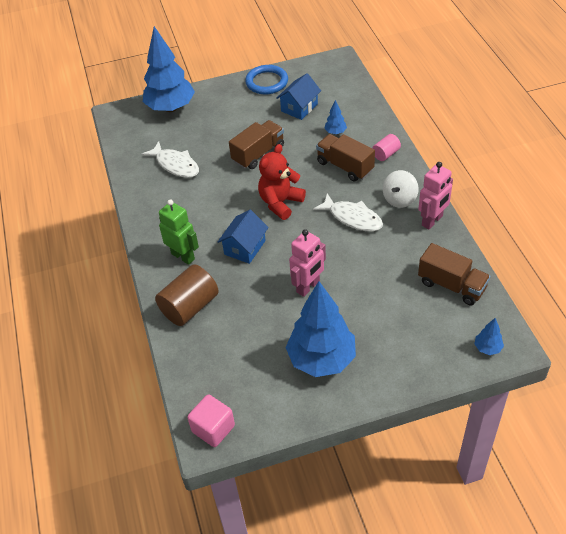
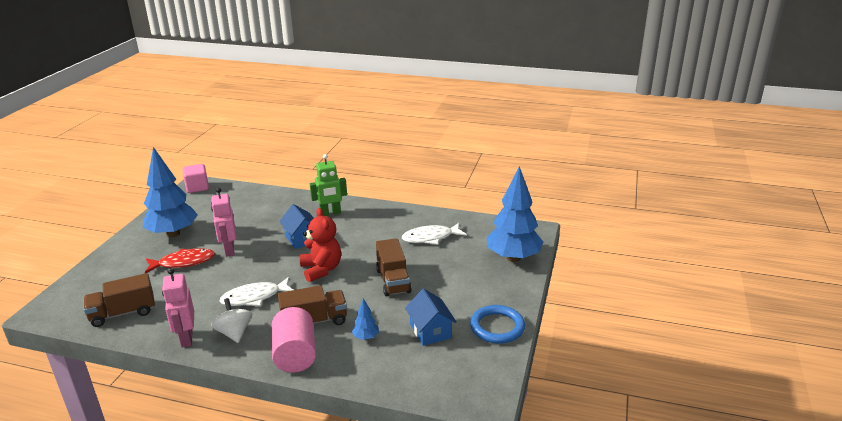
camera: 120 degrees right, 20 degrees down
(190, 307) = (285, 204): brown cylinder -> none
(356, 305) = (183, 262): none -> red fish
(386, 154) = (295, 354): pink cylinder -> pink cylinder, size x1.86
(487, 348) = (60, 301): blue tree -> none

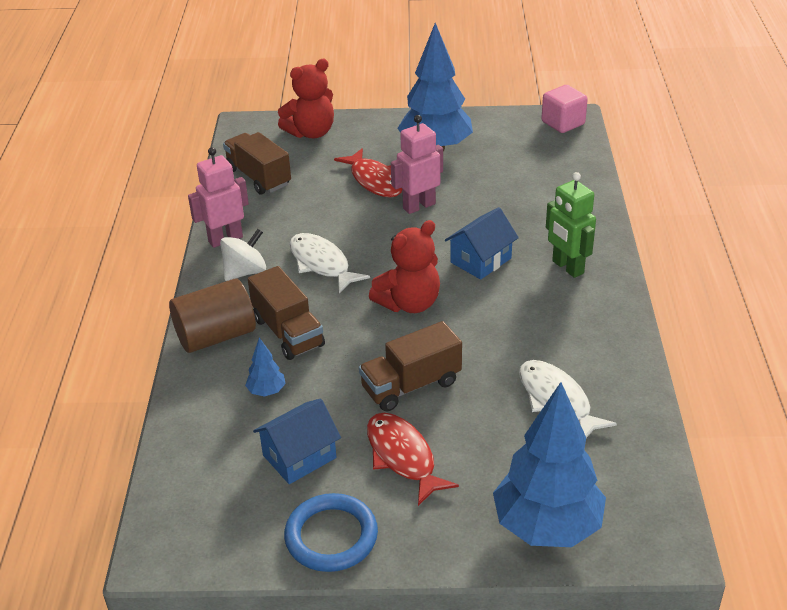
camera: 75 degrees right, 10 degrees up
(92, 281) = (311, 132): none -> red teddy bear
(295, 354) = (216, 336): pink cylinder -> brown cylinder
(448, 293) = (402, 457): none -> red fish

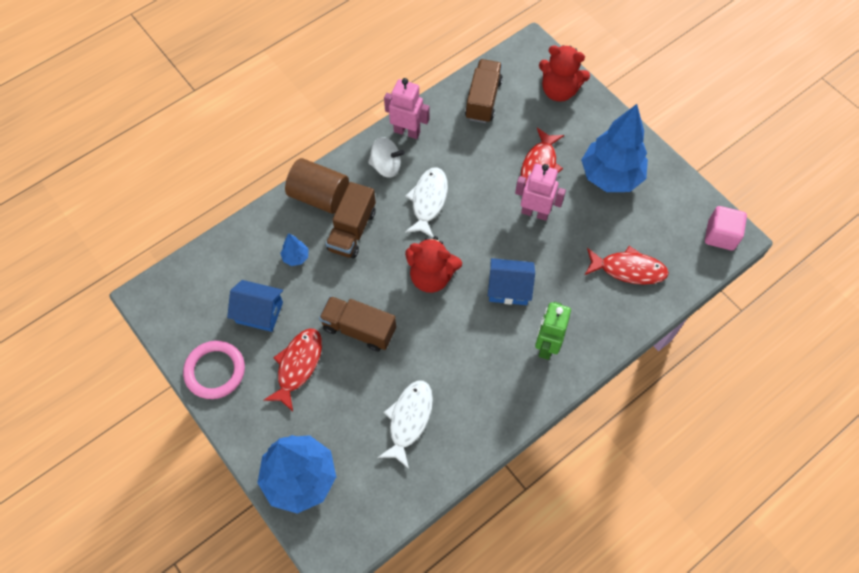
camera: 50 degrees right, 25 degrees up
(331, 536) = (215, 371): blue ring -> pink ring
(540, 184) = (628, 269): none -> red fish

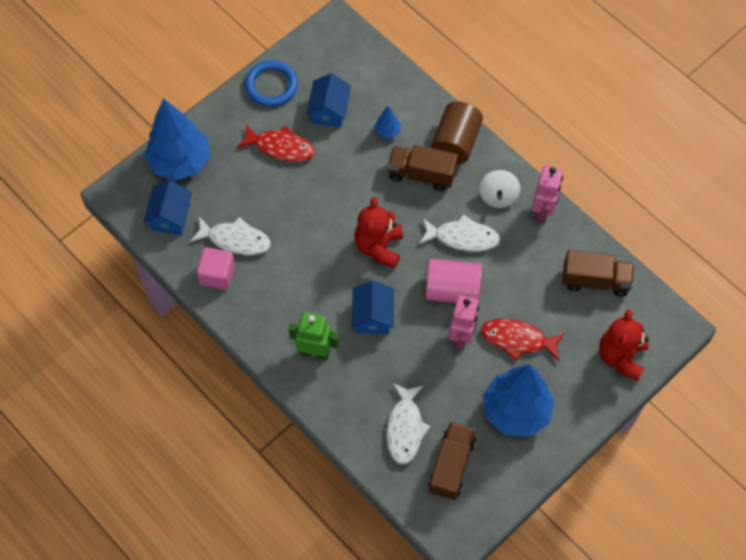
camera: 85 degrees right, 0 degrees up
(215, 371) = (271, 86): pink ring -> blue ring
(359, 329) = (319, 191): brown truck -> brown truck (451, 465)
(371, 492) = (170, 216): none -> blue house
(484, 215) = (452, 290): none -> pink cylinder
(628, 269) = (405, 428): red fish -> white fish
(720, 235) = (456, 524): pink cube -> pink cube (217, 275)

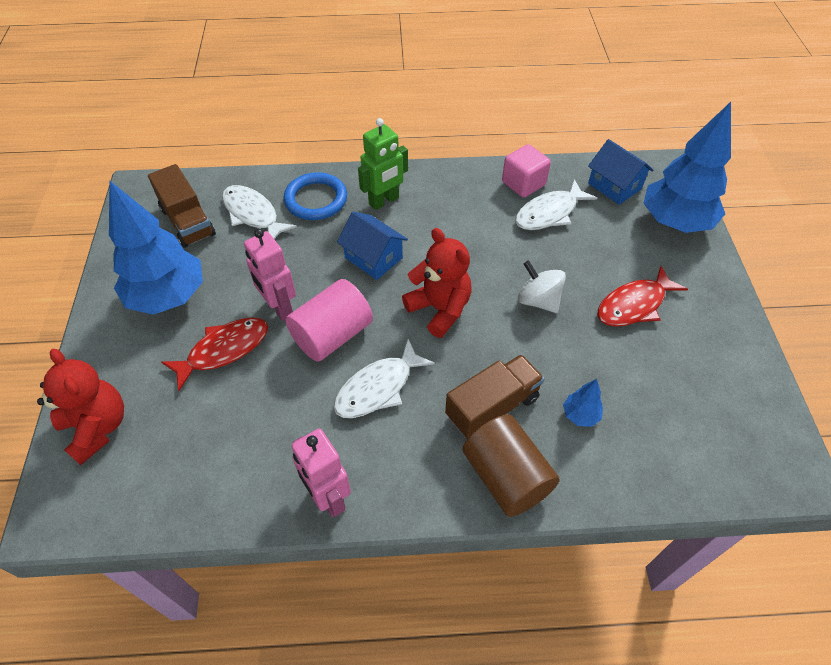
camera: 130 degrees right, 10 degrees down
(271, 86) = (731, 347): blue ring -> blue ring (316, 199)
(329, 110) = (655, 378): blue house -> none
(498, 196) = (393, 464): white spinning top -> white spinning top (538, 300)
(595, 281) = (193, 478): brown truck -> none

